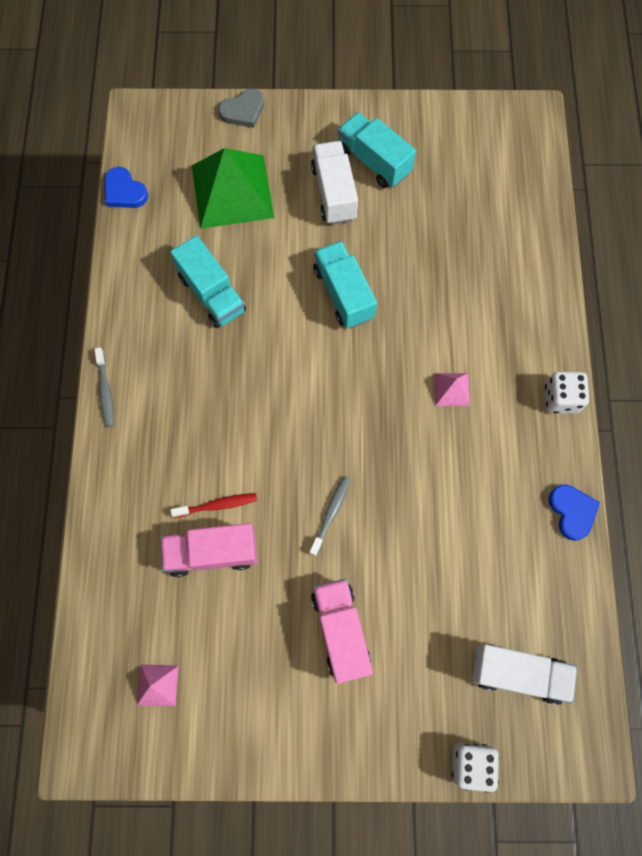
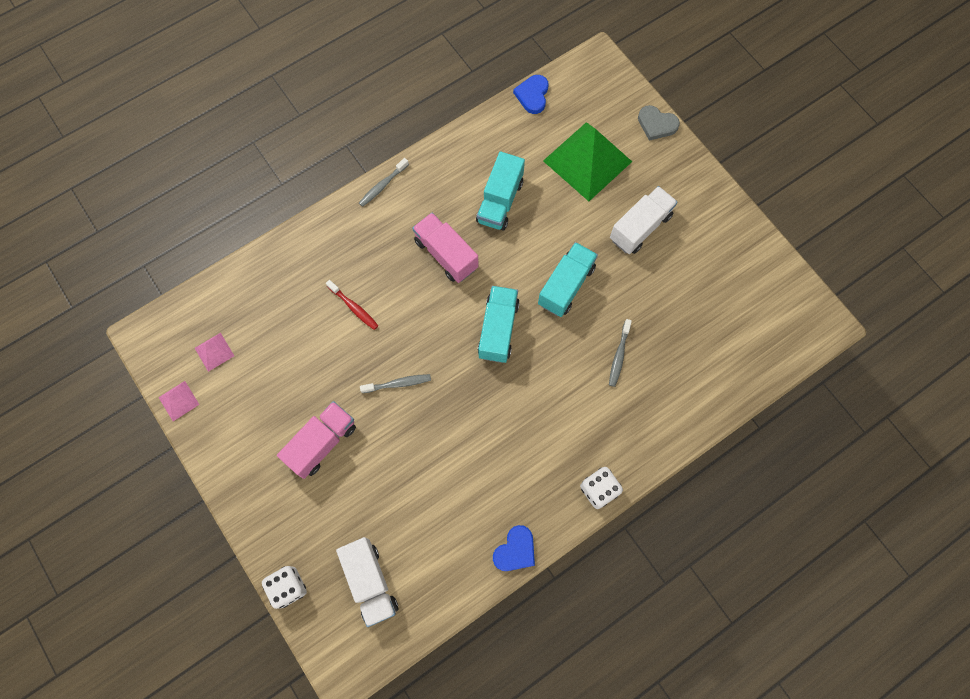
camera: 55 degrees right, 0 degrees up
(212, 553) = (320, 326): pink truck -> pink truck (446, 254)
(374, 161) = (688, 237): turquoise truck -> turquoise truck (498, 329)
(445, 295) = (619, 356): none -> grey toothbrush
(451, 389) = (548, 406): pink pyramid -> pink pyramid (178, 401)

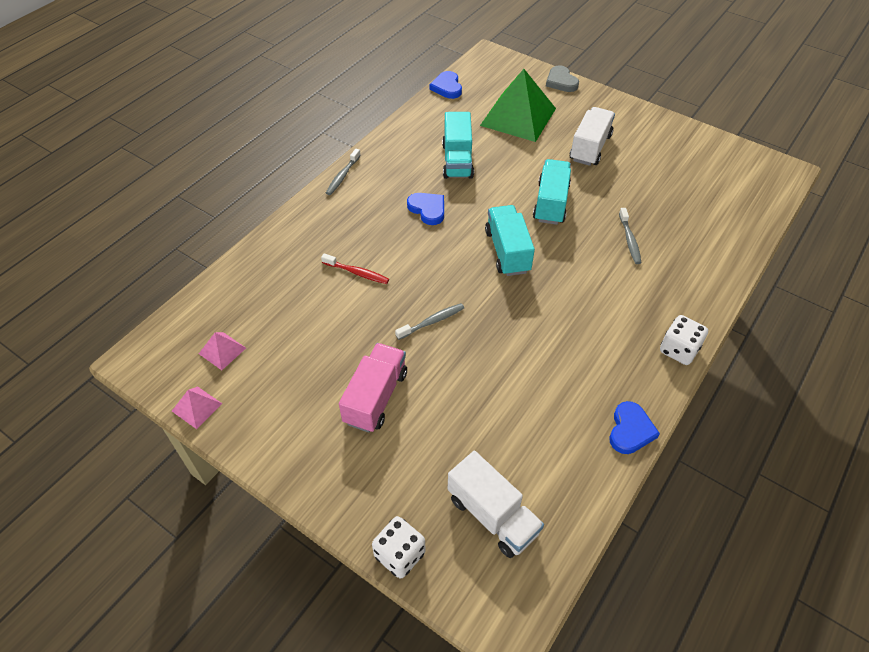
camera: 20 degrees left, 20 degrees down
(446, 254) = (428, 209): pink truck -> blue heart
(656, 124) = (561, 81): grey heart -> grey heart turned 60 degrees clockwise

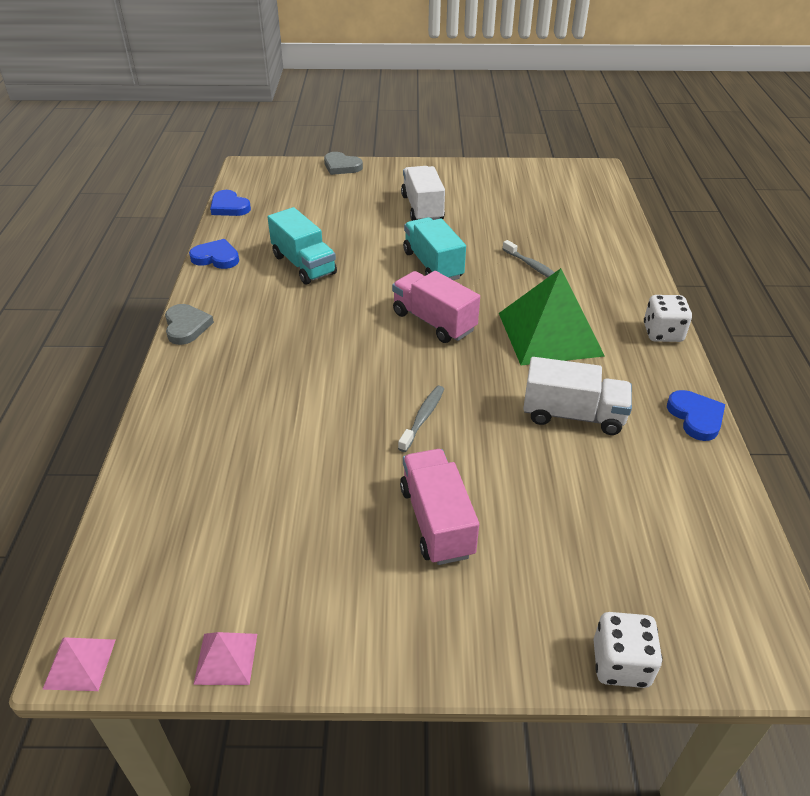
camera: 35 degrees left, 10 degrees down
(222, 351) = (201, 574): pink pyramid -> pink pyramid (80, 664)
(342, 176) = (186, 326): grey toothbrush -> grey heart
(357, 273) = (295, 411): red toothbrush -> none
(428, 209) = (315, 319): blue heart -> blue heart (216, 257)
(492, 515) = (664, 564): white truck -> white truck (573, 415)
(507, 251) = (434, 322): turquoise truck -> pink truck
(518, 117) = (329, 207): green pyramid -> green pyramid (550, 334)

